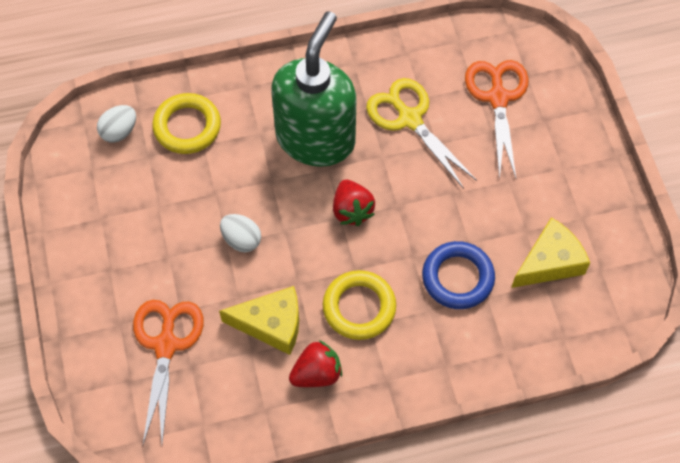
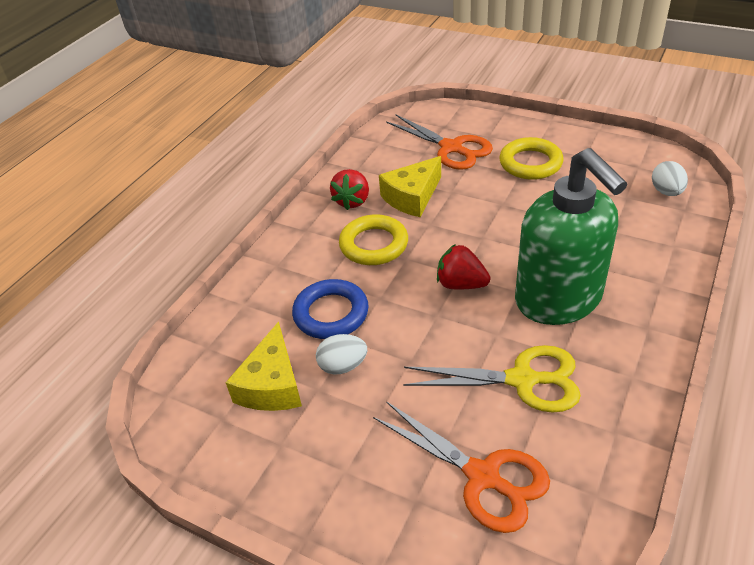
camera: 135 degrees right, 20 degrees down
(187, 127) = (641, 229): yellow ring -> yellow ring (530, 163)
(241, 240) = (497, 212): white egg -> white egg (343, 366)

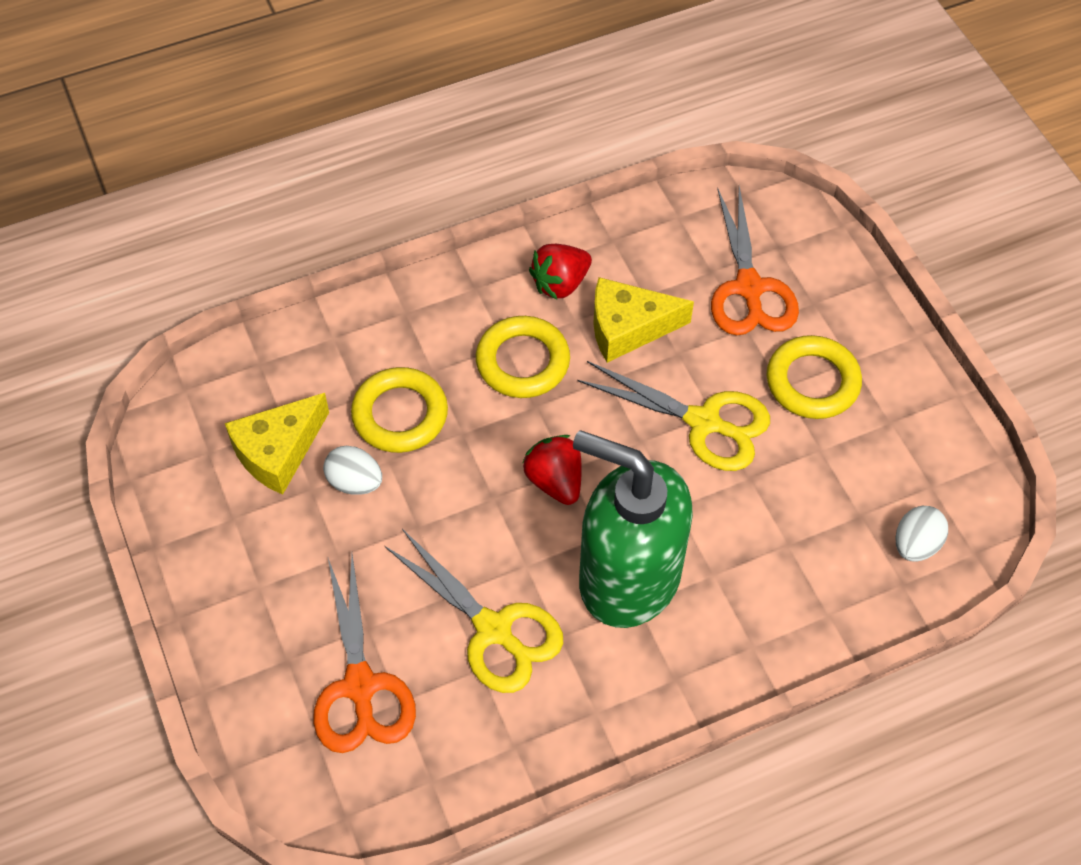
camera: 35 degrees right, 15 degrees up
(331, 313) = (400, 414): blue ring -> yellow ring
(502, 210) = (704, 422): none -> yellow scissors
(559, 300) = (628, 577): green soap dispenser -> green soap dispenser turned 105 degrees clockwise

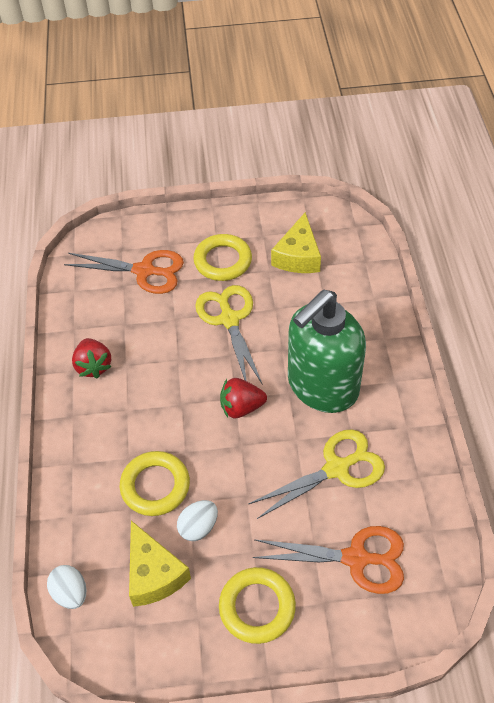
camera: 70 degrees left, 5 degrees down
(522, 361) = (144, 402): yellow ring -> yellow ring (257, 607)
(628, 328) = (145, 339): yellow cheese -> yellow cheese (298, 256)
(704, 422) = (229, 319): yellow scissors -> yellow scissors turned 60 degrees counterclockwise
(915, 544) = (343, 248): white egg -> white egg (70, 593)

